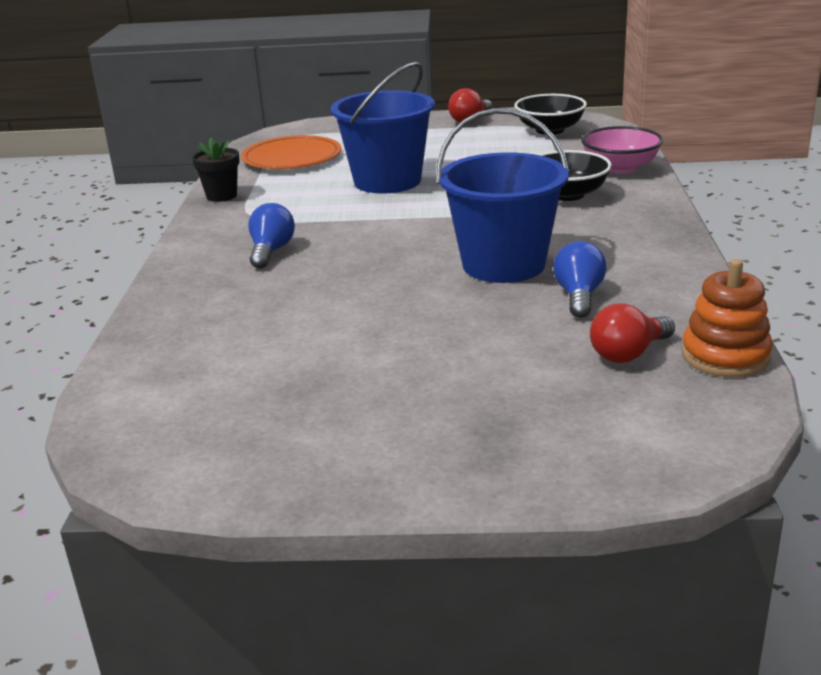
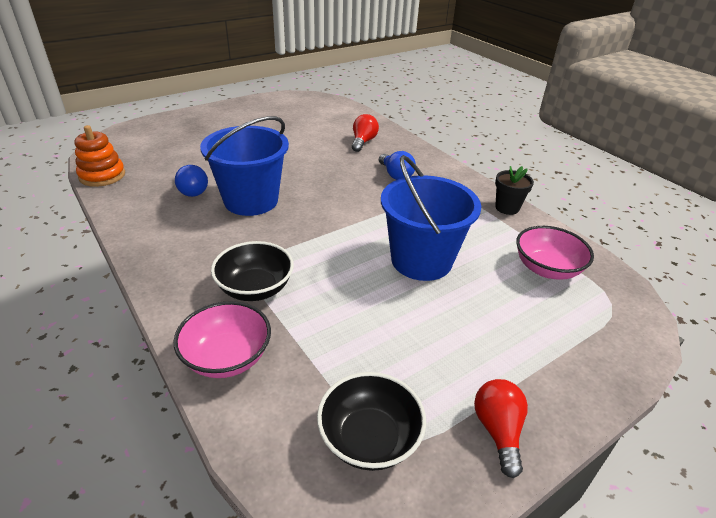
camera: 140 degrees right, 10 degrees up
(292, 158) = (547, 269): orange plate -> pink bowl
(628, 354) = (152, 166): red light bulb -> red light bulb (363, 142)

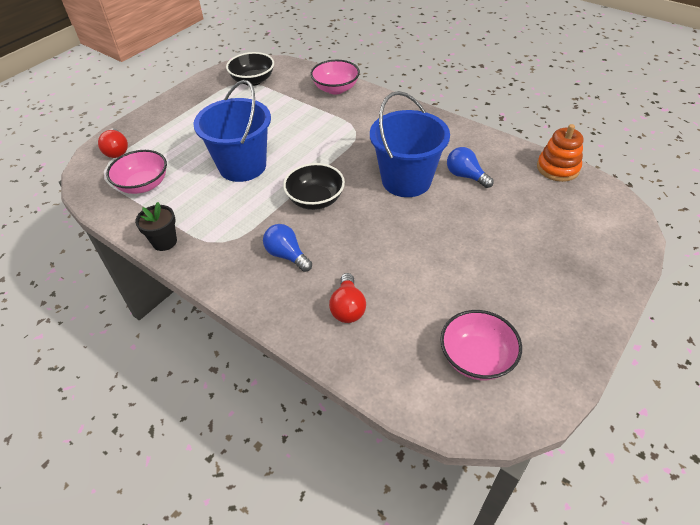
camera: 165 degrees right, 10 degrees up
(255, 288) = (347, 120): black bowl -> black bowl (315, 200)
(301, 112) = (476, 358): none -> pink bowl
(498, 431) = (194, 95): red light bulb -> red light bulb (117, 151)

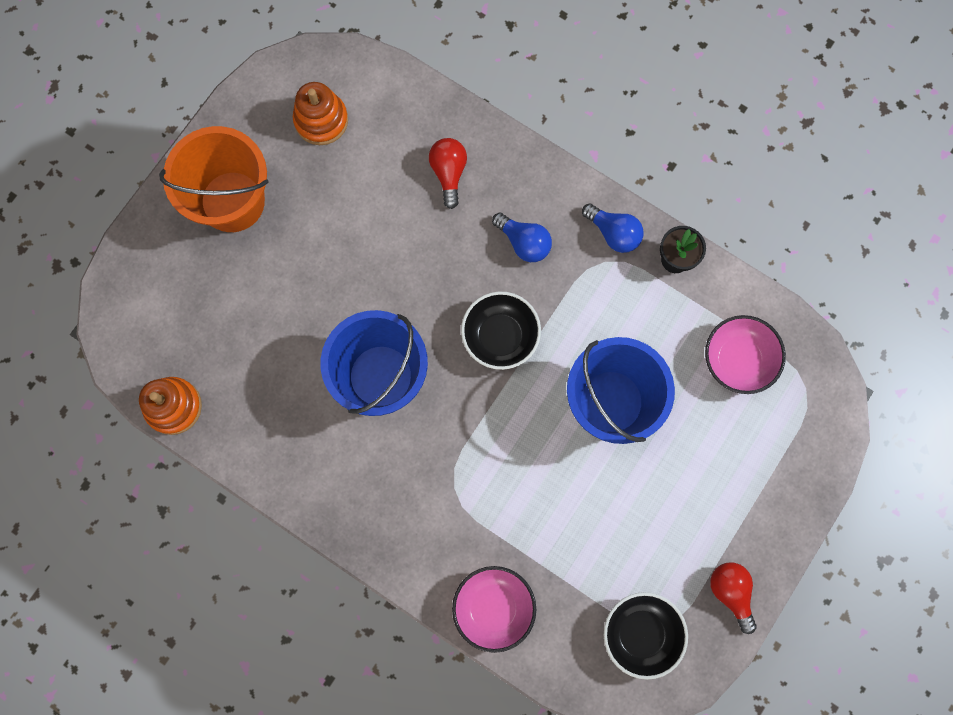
camera: 175 degrees right, 30 degrees up
(117, 151) = (804, 433): red light bulb -> red light bulb (730, 592)
(465, 176) = (300, 387): blue light bulb -> blue light bulb (613, 233)
(476, 358) = (321, 120): pink bowl -> orange stacking toy
(549, 291) = (232, 201): none -> orange bucket

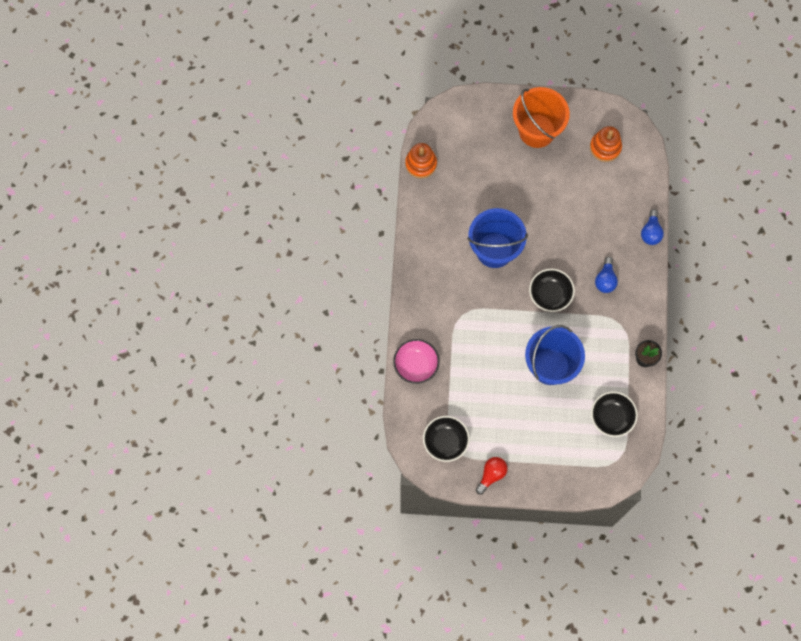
camera: 60 degrees right, 5 degrees down
(448, 173) = (618, 223): red light bulb -> none
(613, 233) = (638, 321): blue light bulb -> blue light bulb (651, 232)
(738, 360) = (611, 417): pink bowl -> black bowl

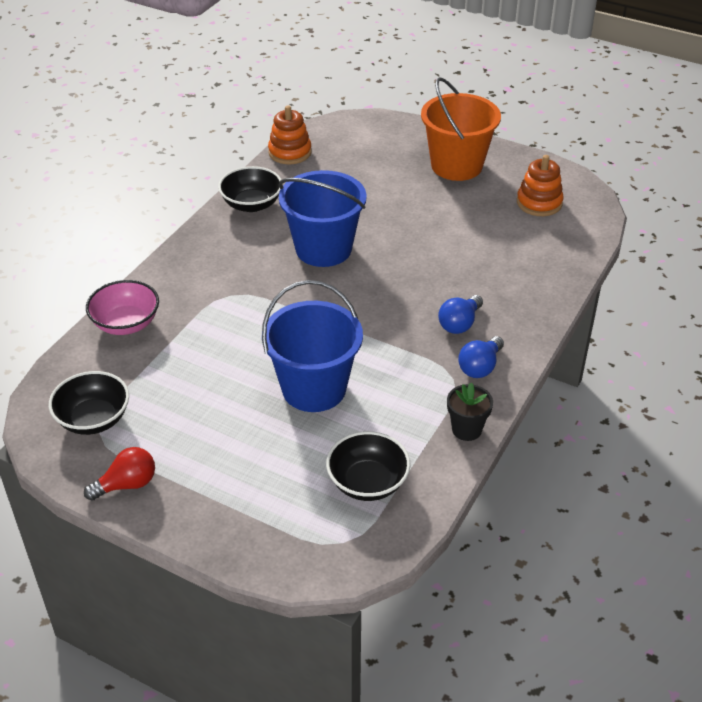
camera: 25 degrees right, 30 degrees down
(550, 295) = (368, 314): black bowl -> black bowl (251, 204)
(651, 232) = (557, 297): blue light bulb -> blue light bulb (480, 367)

